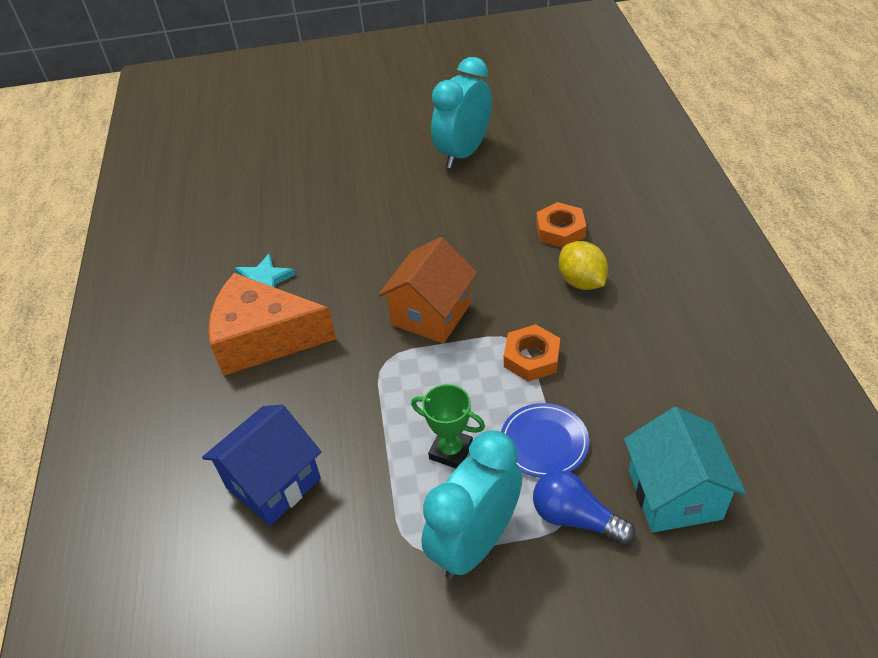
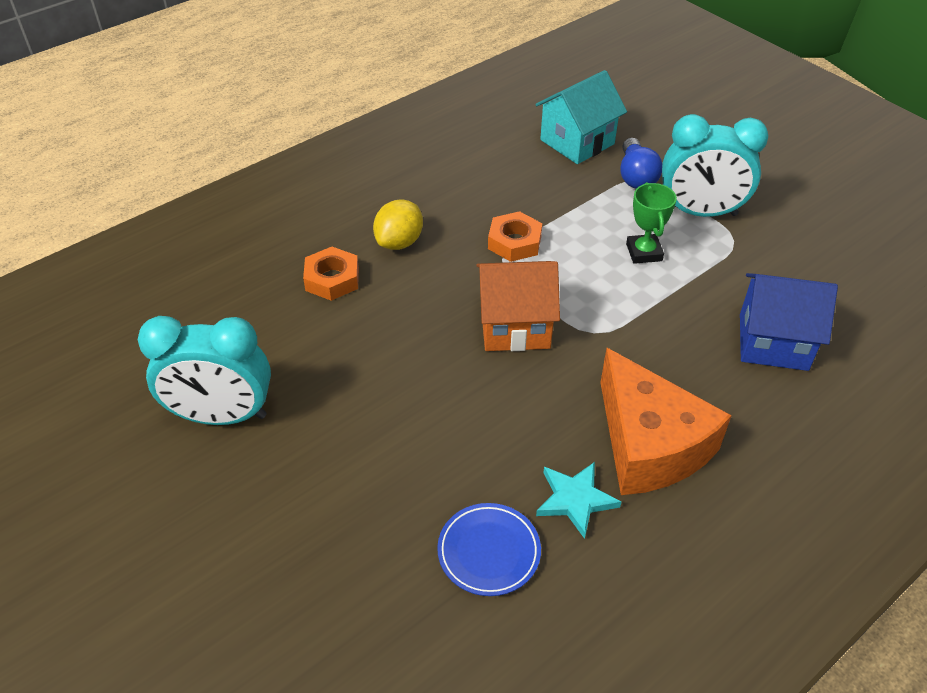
camera: 125 degrees left, 0 degrees up
(544, 443) = (591, 208): blue plate -> blue plate (489, 552)

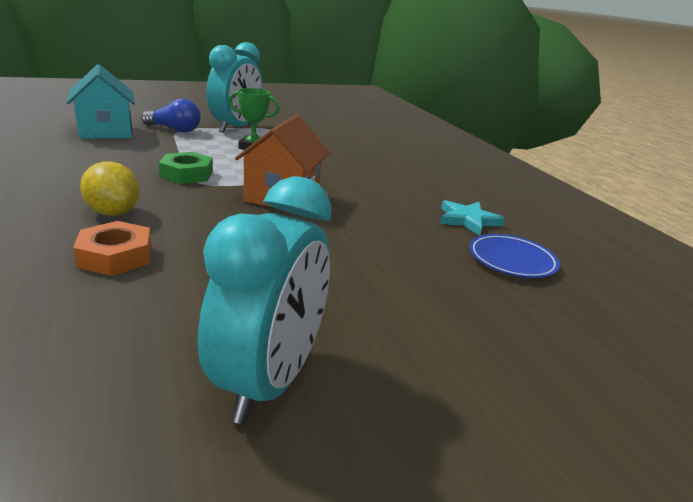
camera: 75 degrees left, 20 degrees down
(514, 242) = (187, 174): orange nut -> green nut
(649, 444) = (427, 189): orange cheese -> none
(773, 342) = (363, 144): blue house -> none

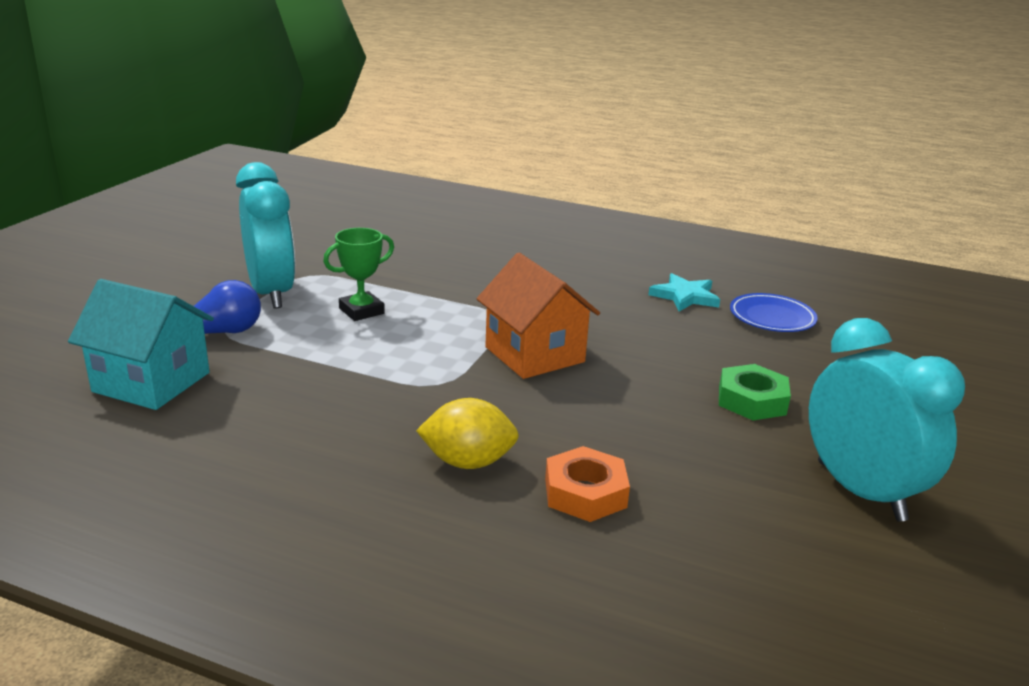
camera: 45 degrees left, 0 degrees up
(187, 174) = (401, 382): green nut -> green nut (752, 400)

